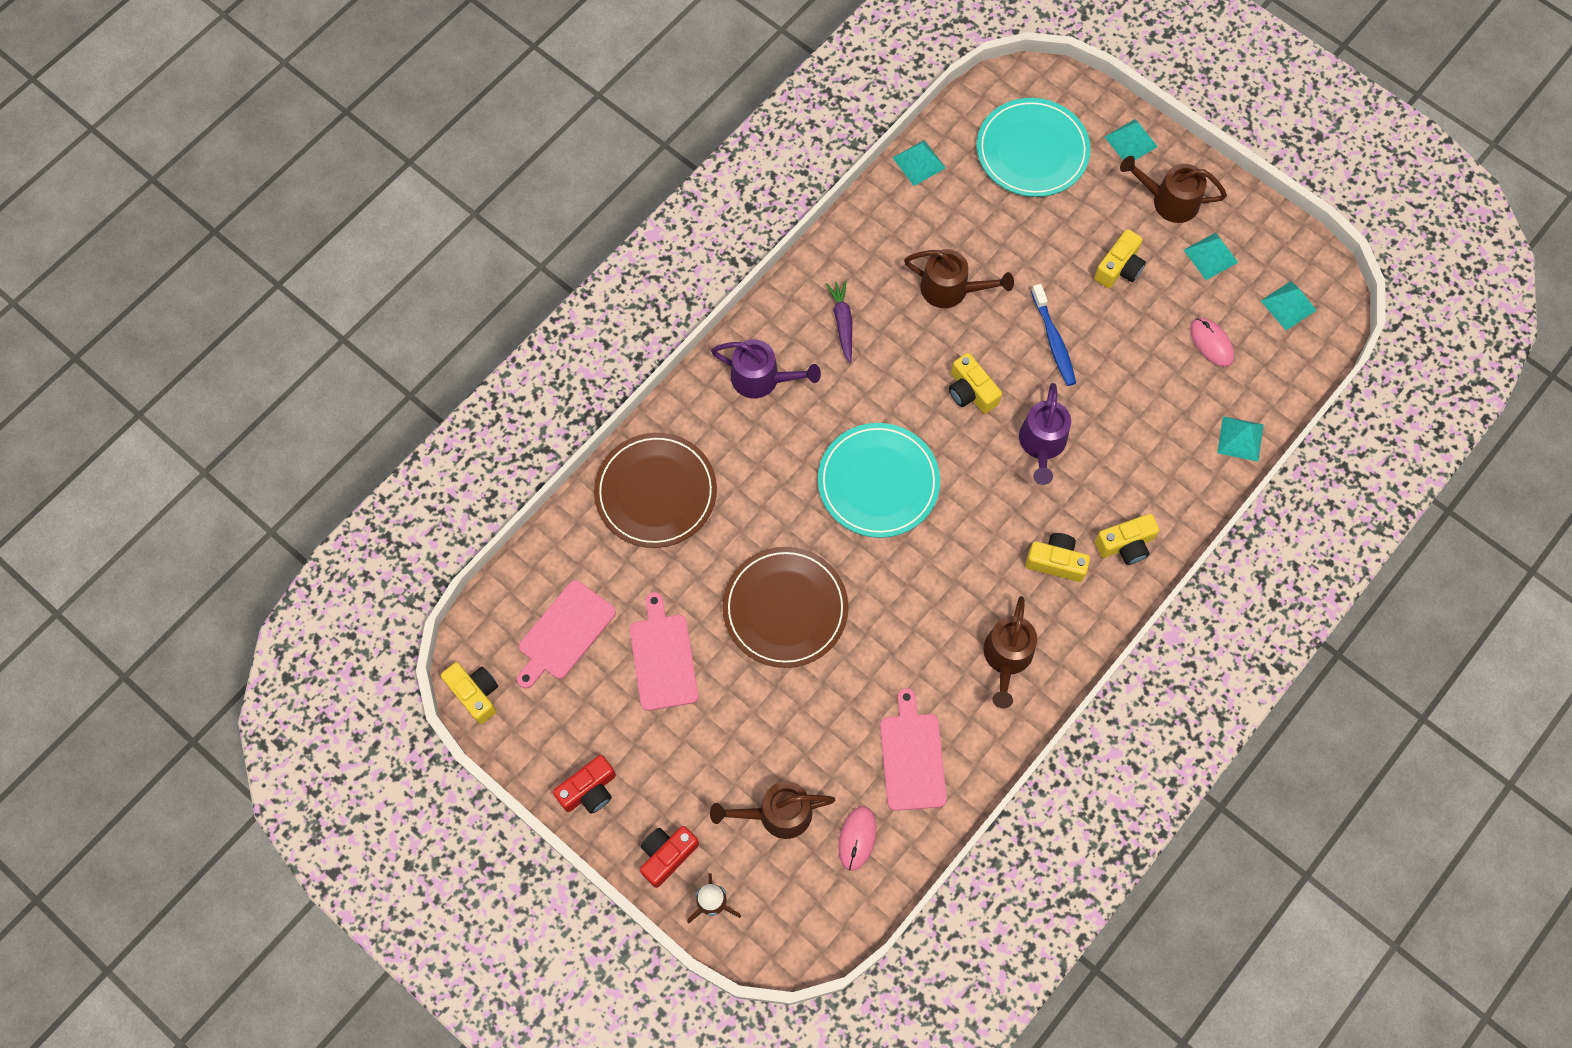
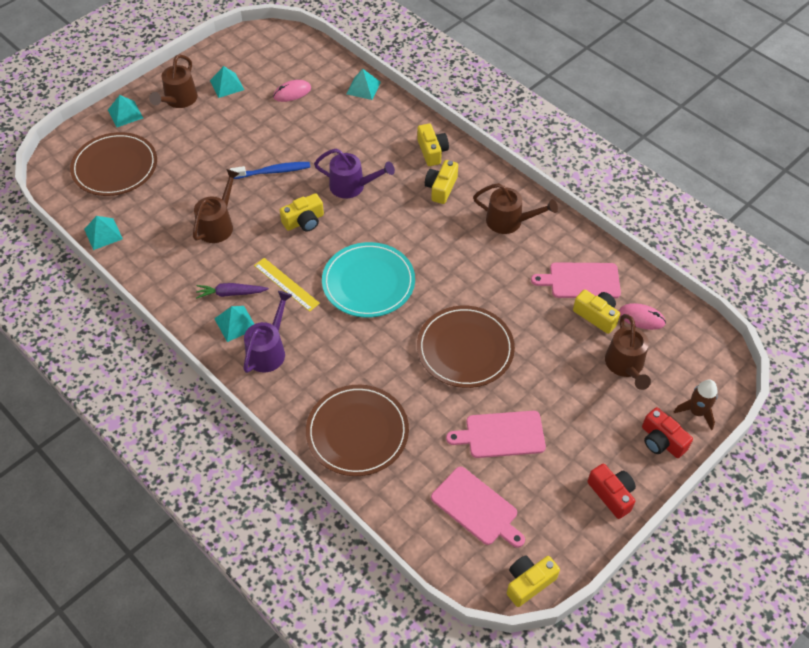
camera: 85 degrees left, 15 degrees down
(864, 384) = (286, 284): none -> yellow ruler
(1032, 150) = (115, 167): turquoise plate -> brown plate
(1119, 268) = (224, 131): yellow camera -> yellow camera (596, 316)
(1288, 305) = (272, 54): turquoise pyramid -> turquoise pyramid (235, 323)

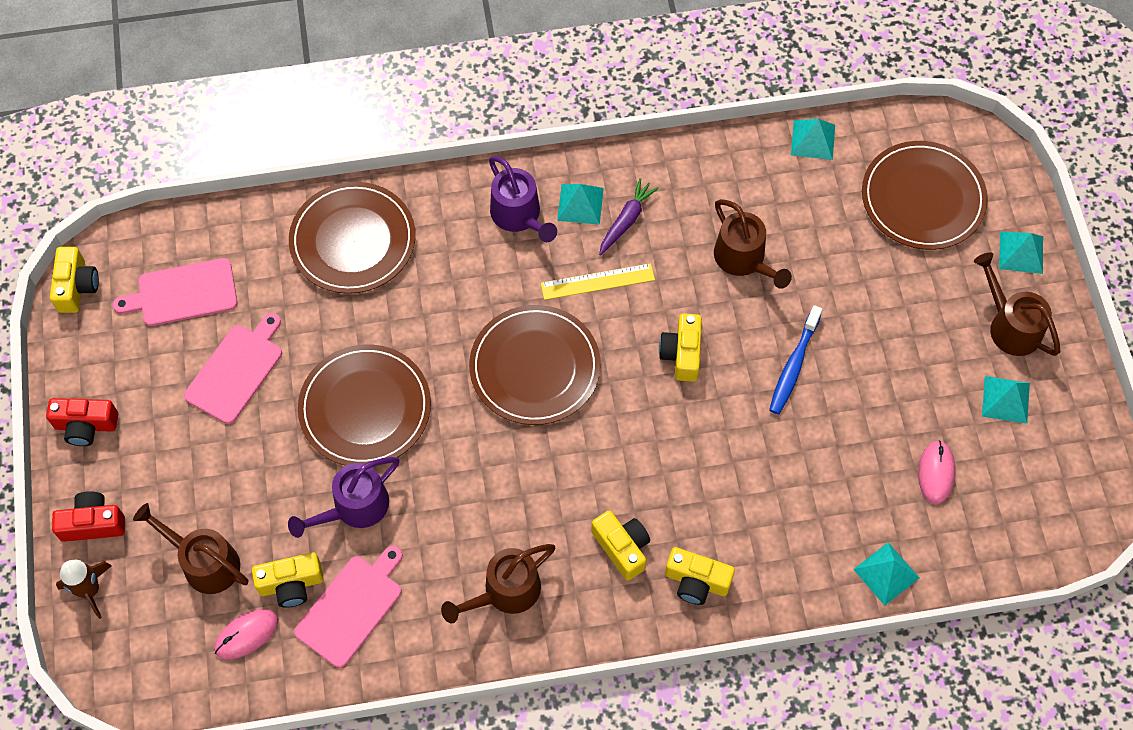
camera: 125 degrees right, 10 degrees up
(352, 186) = (701, 443): purple watering can -> purple watering can (354, 508)
(368, 282) = (535, 367): turquoise plate -> brown plate

